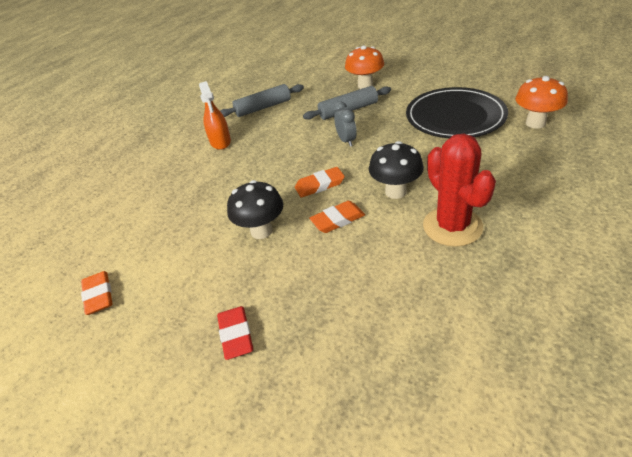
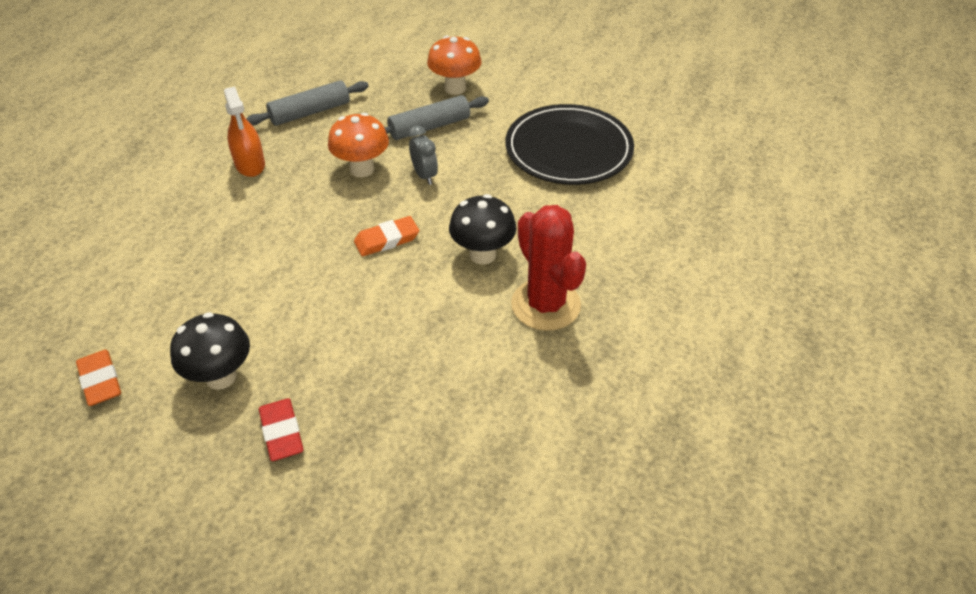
camera: 10 degrees left, 5 degrees up
(261, 231) = (310, 301): black mushroom -> black mushroom (221, 377)
(337, 220) = (408, 290): orange eraser -> none
(535, 123) = (666, 167): orange mushroom -> orange mushroom (362, 169)

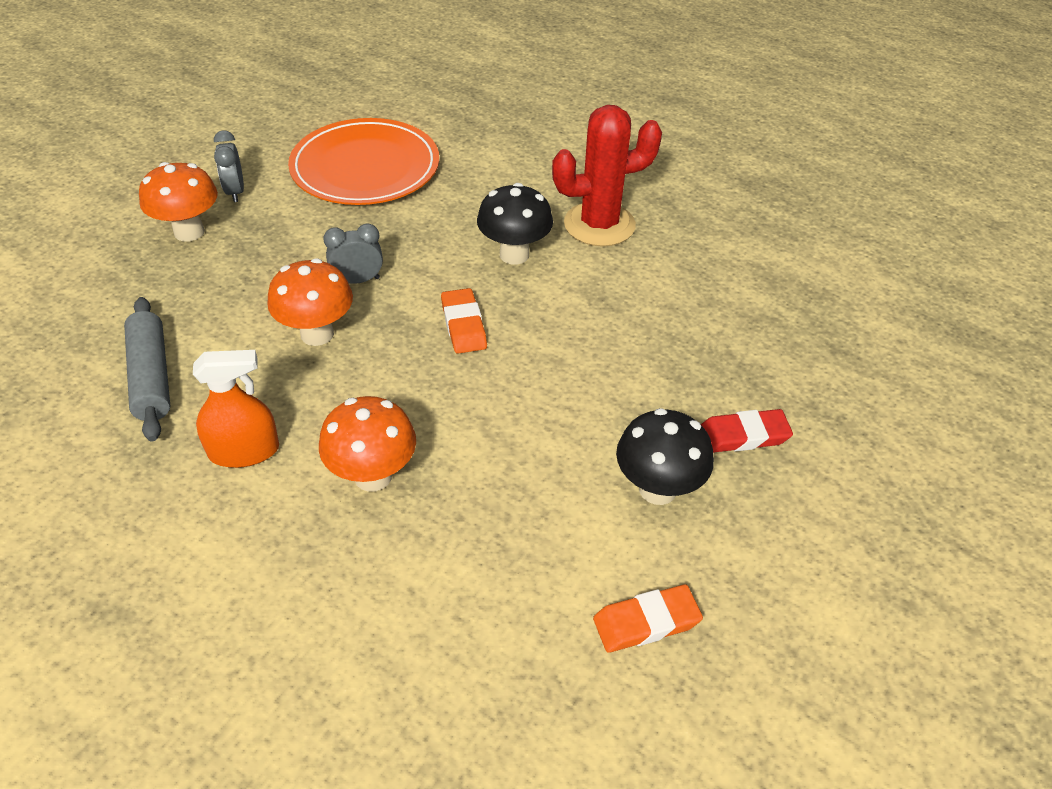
camera: 80 degrees left, 0 degrees up
(231, 223) = (373, 476): none -> orange mushroom
(429, 127) = (260, 264): grey rolling pin -> none
(508, 95) = (235, 192): none -> grey clock
(568, 149) = (365, 167): black plate -> orange plate

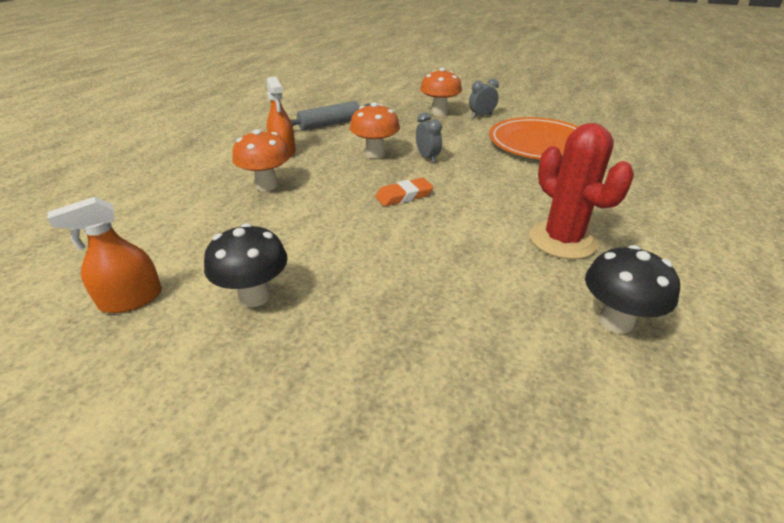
camera: 80 degrees right, 10 degrees down
(514, 254) = (491, 205): black mushroom -> black mushroom (615, 321)
(646, 622) = (131, 299): orange eraser -> orange spray bottle
(743, 435) = (319, 347): red eraser -> none

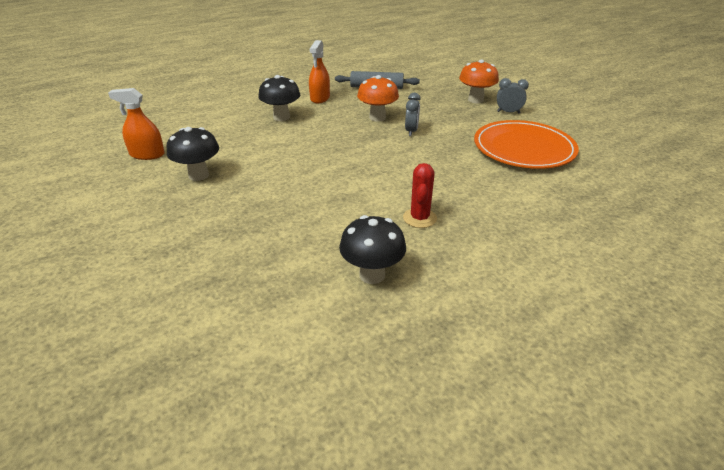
camera: 35 degrees right, 0 degrees up
(267, 185) = (281, 117): orange mushroom -> black mushroom
(404, 196) = (355, 151): orange eraser -> none
(562, 240) = (419, 218): red cactus -> red cactus, size x0.61

